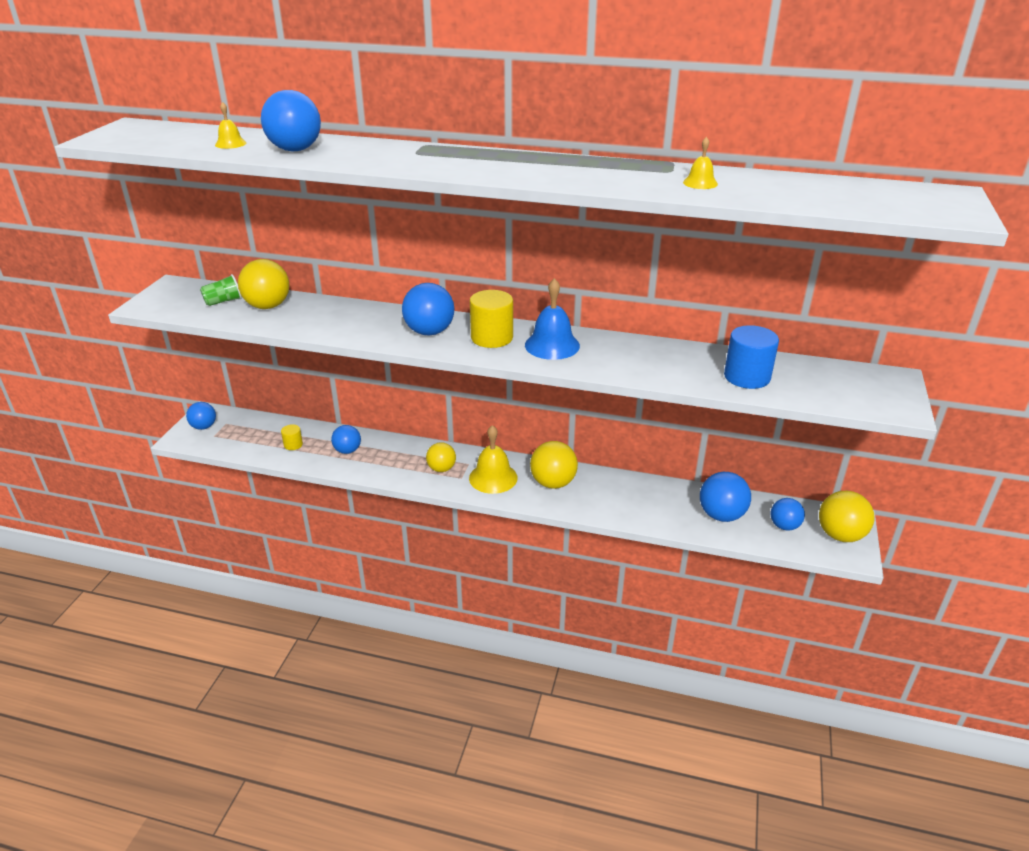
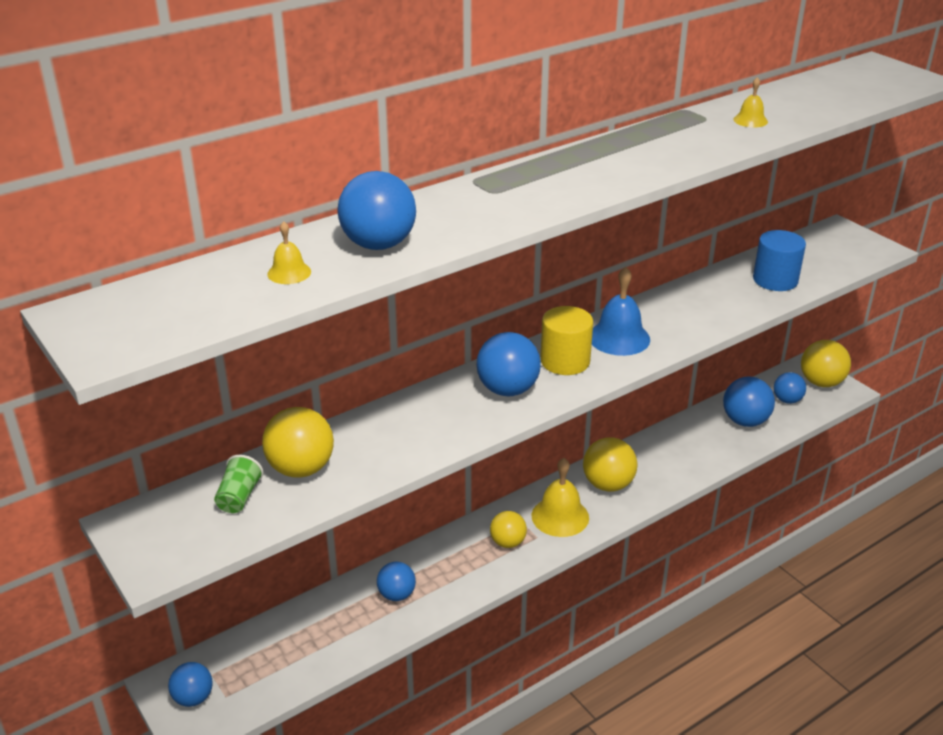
camera: 50 degrees left, 0 degrees up
(293, 445) = (332, 633): yellow cylinder -> none

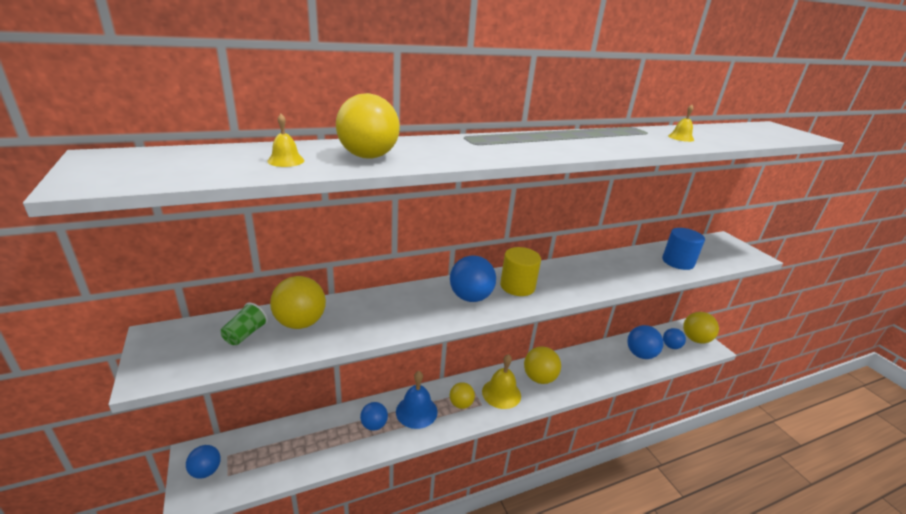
camera: 10 degrees right, 5 degrees down
(378, 245) = (368, 156): blue ball -> yellow ball
(619, 338) = (560, 278): blue bell -> blue bell (416, 411)

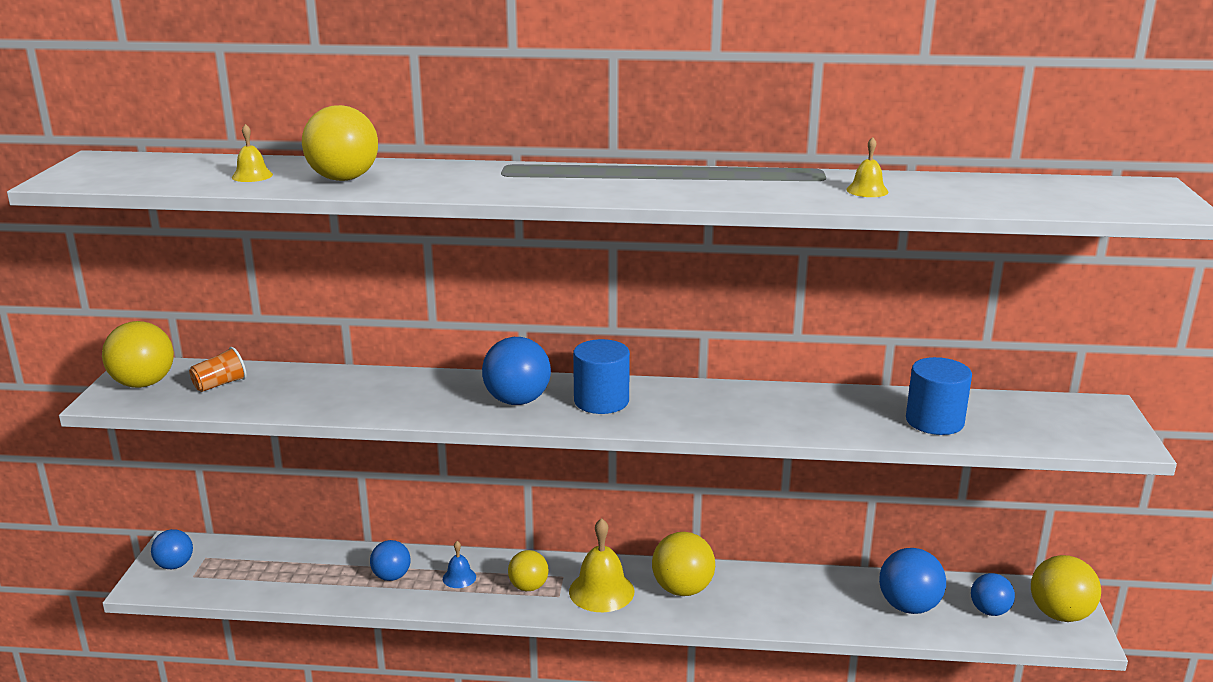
camera: 30 degrees right, 5 degrees down
(245, 334) = (220, 384): green cup -> orange cup
(300, 323) = (285, 385): yellow ball -> yellow ball (143, 383)
(416, 411) = (459, 577): blue bell -> blue bell, size x0.52
(517, 286) = (601, 401): yellow cylinder -> blue cylinder

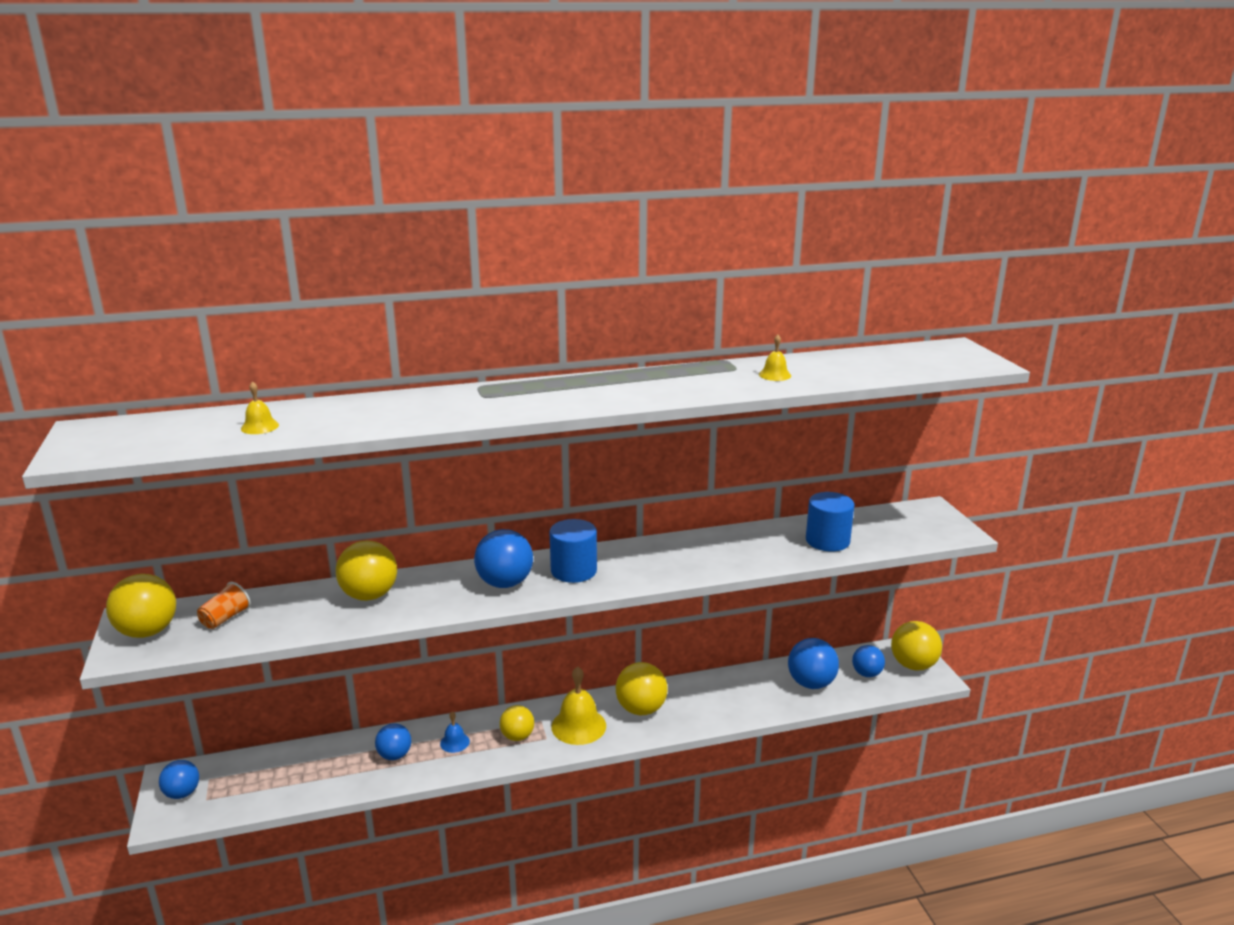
camera: 20 degrees left, 0 degrees up
(343, 179) = (348, 418): yellow ball -> yellow ball (369, 595)

